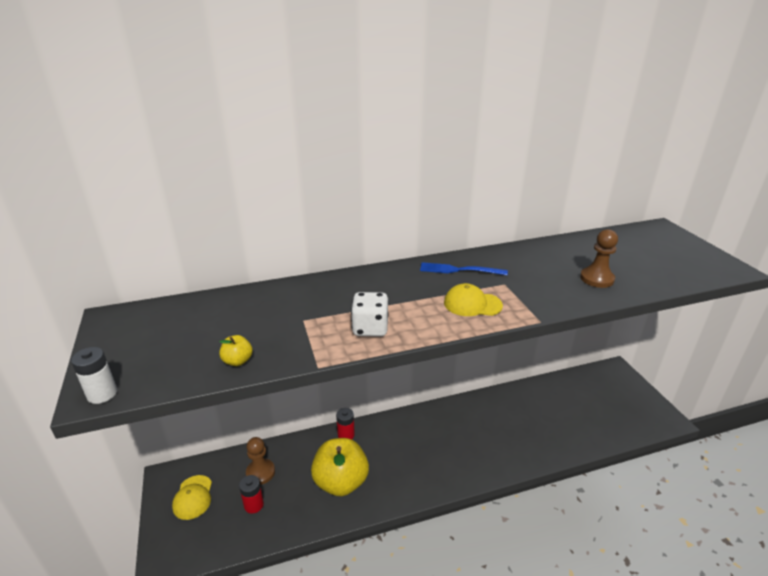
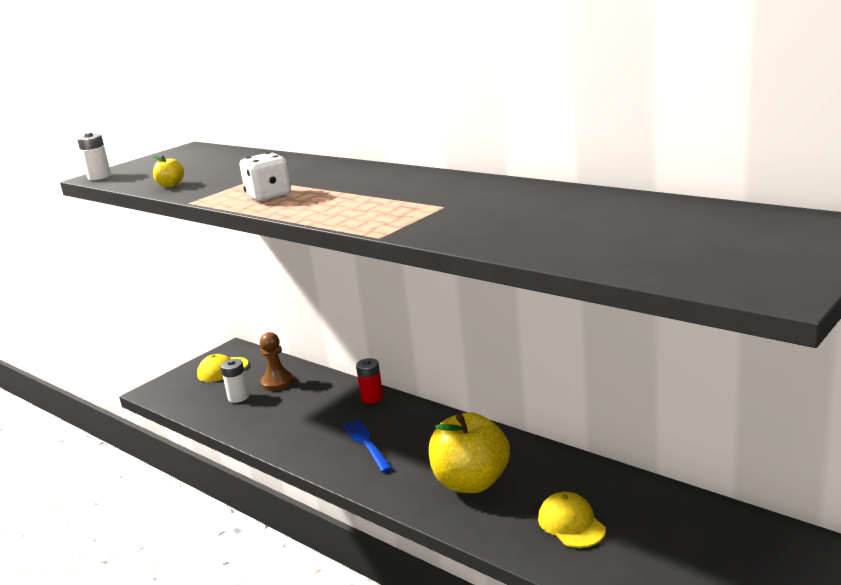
camera: 60 degrees right, 10 degrees down
(254, 505) = (238, 397): red battery -> white battery
(341, 482) = (306, 424): yellow apple -> yellow apple (471, 482)
(459, 270) = (442, 186): blue fork -> blue fork (366, 443)
(472, 304) = (372, 208): yellow cap -> yellow cap (571, 524)
(596, 279) = (544, 233): brown pawn -> none

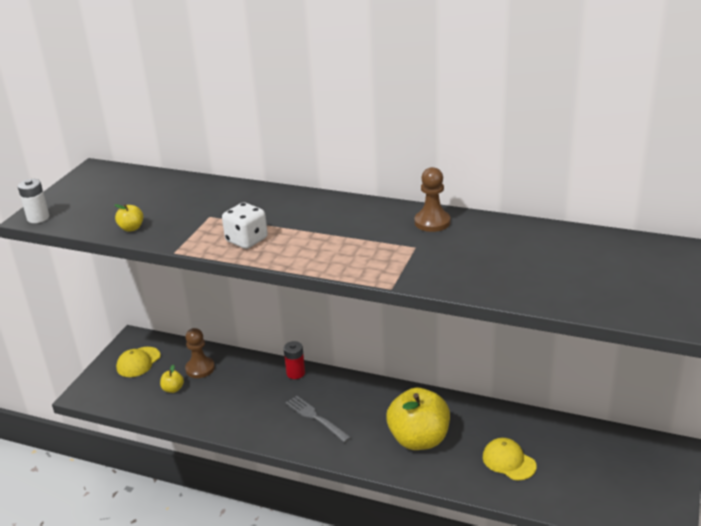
camera: 20 degrees left, 10 degrees up
(238, 397) = (173, 389): white battery -> yellow apple
(366, 443) = (316, 418): blue fork -> grey fork
(485, 188) = (432, 222): none -> brown pawn

